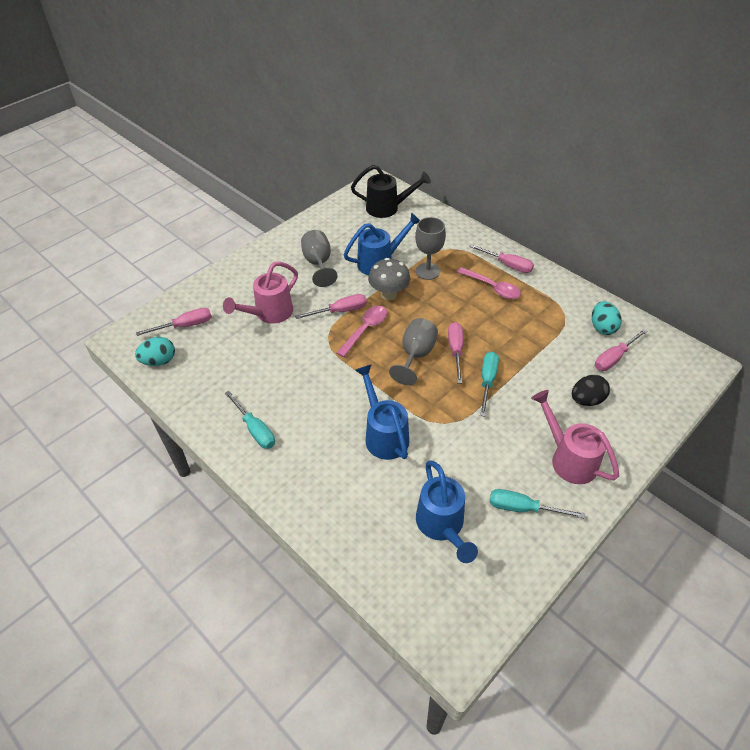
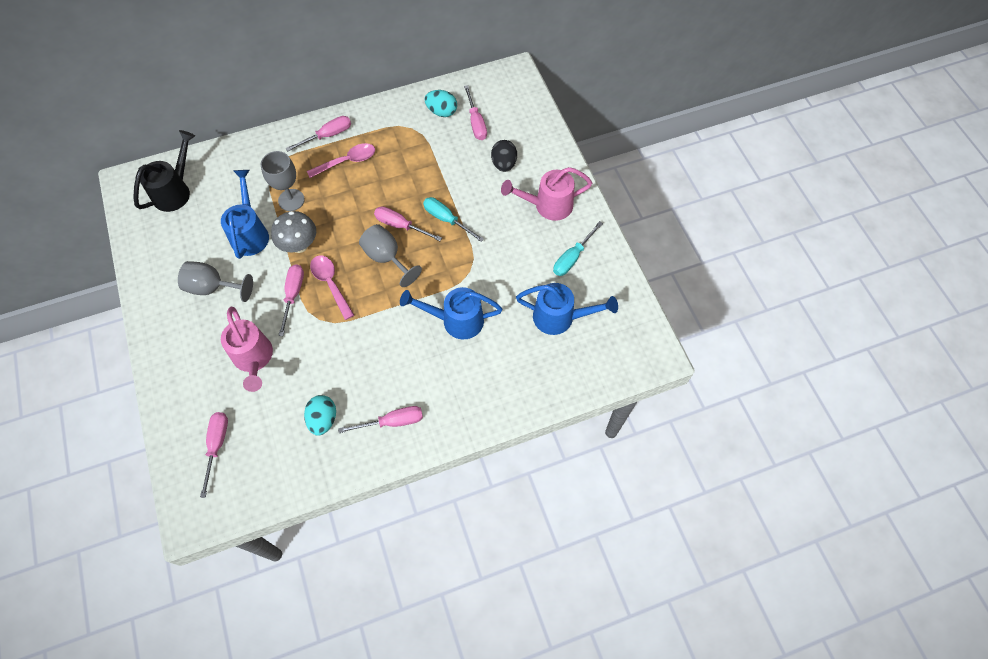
camera: 65 degrees left, 15 degrees up
(159, 361) = (252, 485): turquoise egg -> turquoise egg (323, 419)
(255, 429) = (392, 422): turquoise screwdriver -> pink screwdriver

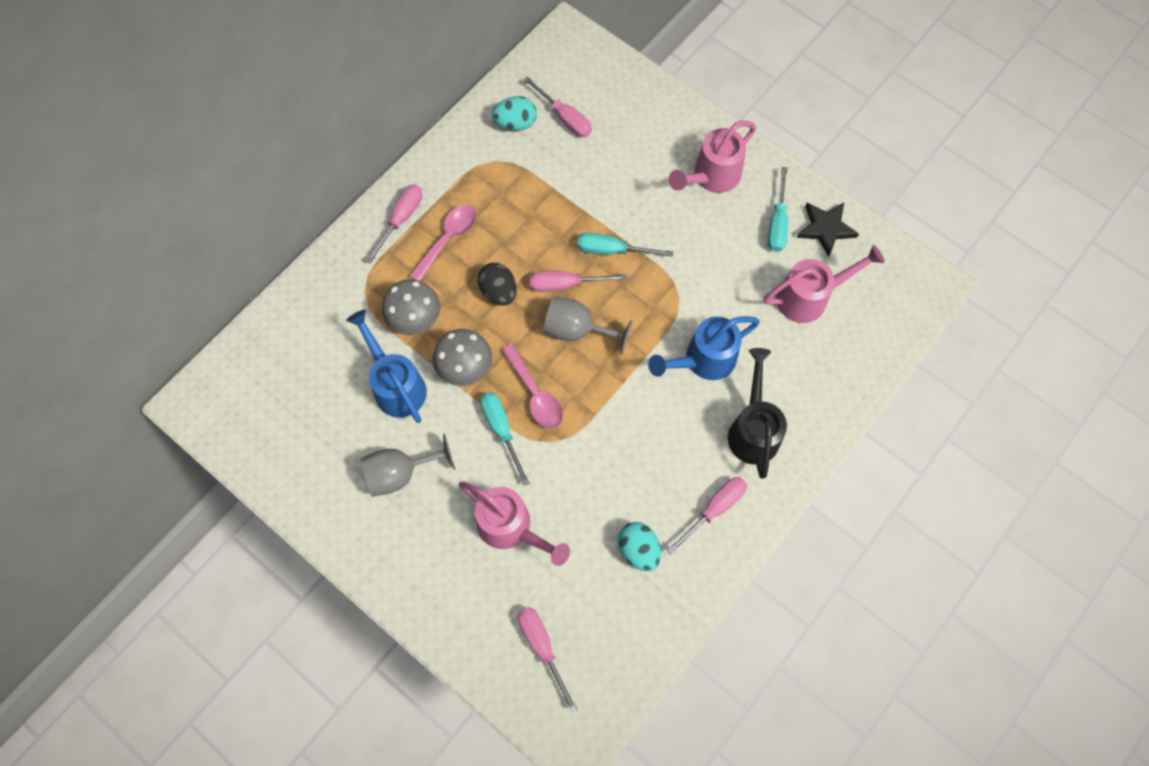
camera: 30 degrees left, 5 degrees up
(175, 191) = (263, 383): black watering can -> black watering can (753, 430)
(291, 200) = (415, 320): grey goblet -> grey mushroom
(293, 295) = (501, 430): pink screwdriver -> turquoise screwdriver
(331, 284) = (535, 394): pink spoon -> pink spoon turned 150 degrees counterclockwise
(504, 164) = (630, 152): black egg -> black egg (499, 292)
(560, 317) = (809, 297): blue watering can -> pink watering can
(604, 278) = (825, 228): none -> black star

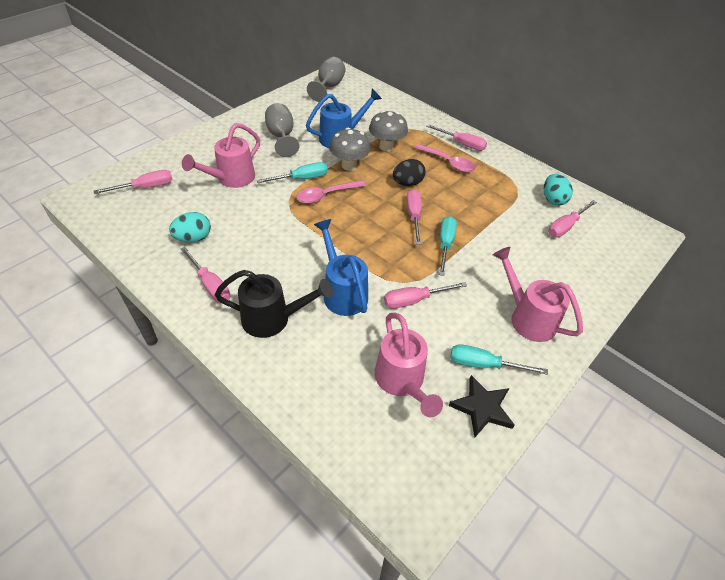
camera: 90 degrees right, 20 degrees down
(577, 330) = (375, 220): grey goblet -> grey goblet (328, 87)
(704, 285) = (415, 300): none -> pink screwdriver

